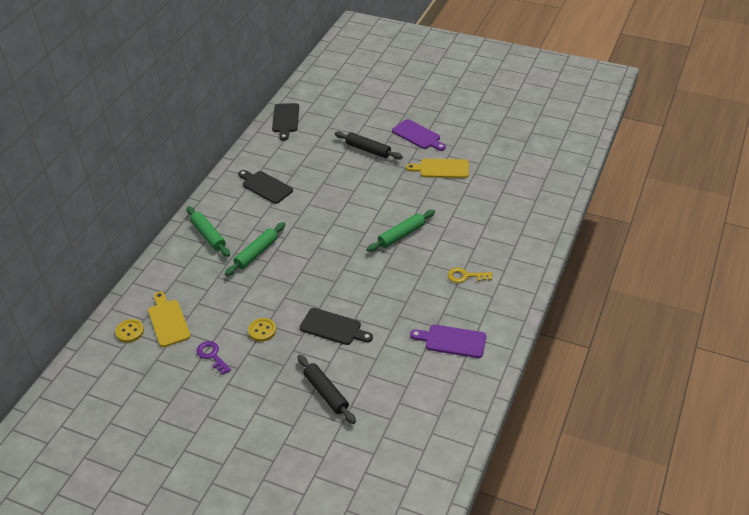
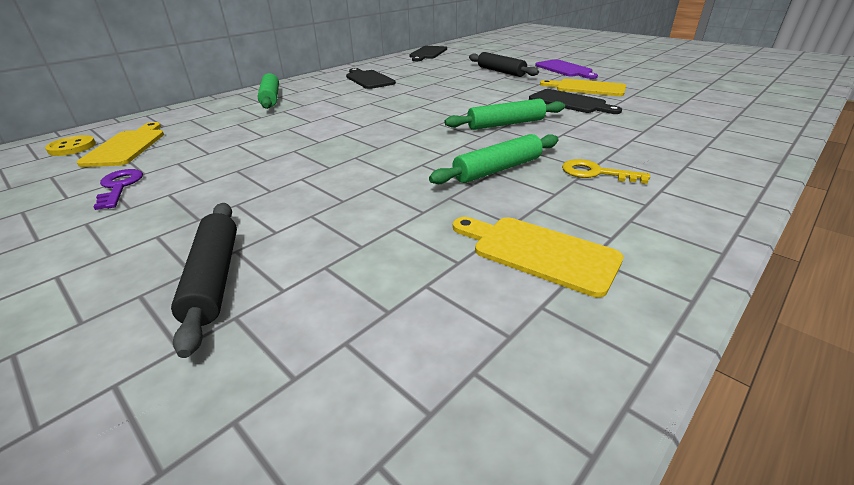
camera: 20 degrees right, 10 degrees down
(256, 253) = (305, 114): green rolling pin -> green rolling pin (497, 169)
(262, 330) = (222, 175): yellow button -> none
(333, 327) = (327, 191): black cutting board -> black cutting board (569, 102)
(452, 341) = (539, 252): purple cutting board -> yellow cutting board

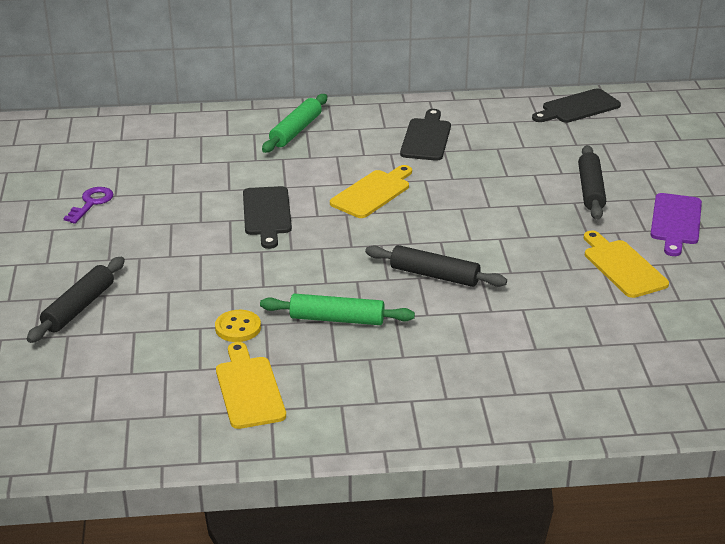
camera: 40 degrees right, 0 degrees up
(72, 147) = (95, 138): yellow button -> yellow button (238, 328)
(127, 146) = (129, 155): yellow cutting board -> yellow cutting board (373, 193)
(506, 124) = (434, 275): green rolling pin -> black rolling pin
(569, 102) = (554, 278): black cutting board -> black cutting board (266, 214)
(596, 173) = (398, 362): yellow key -> none

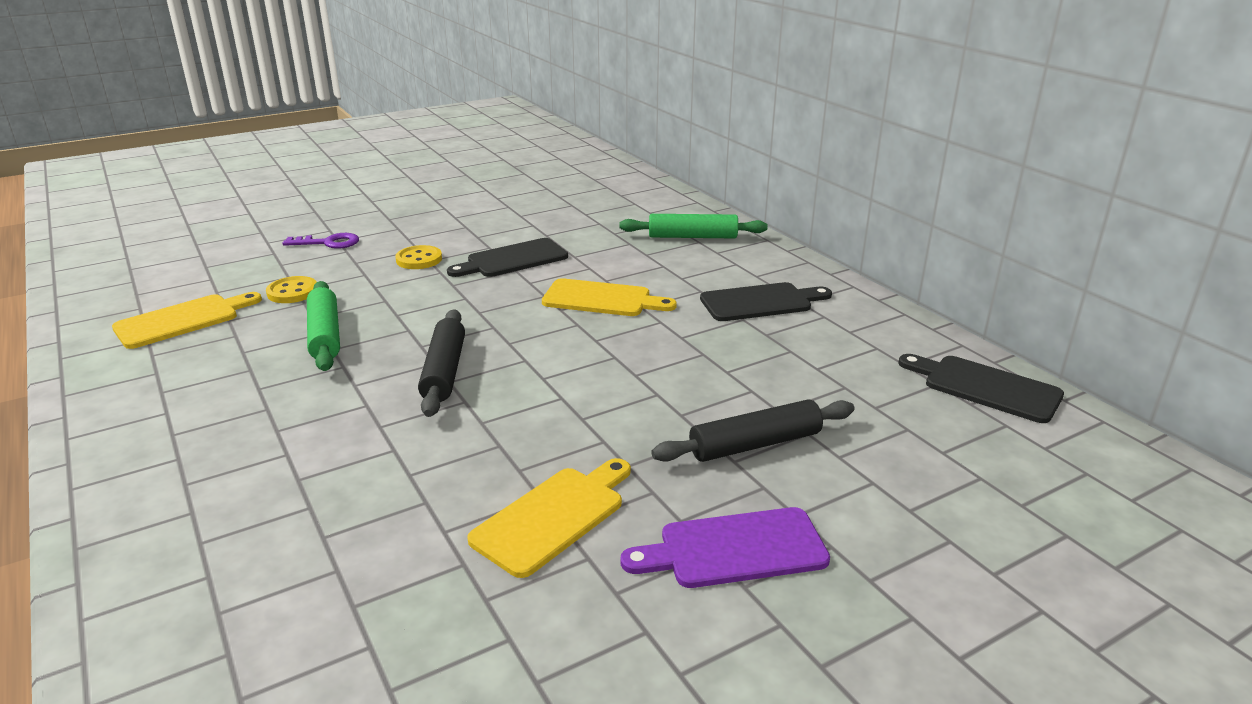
camera: 65 degrees right, 5 degrees down
(79, 308) = (305, 226): black rolling pin -> none
(91, 203) = (477, 193): purple key -> purple key (328, 243)
(225, 257) = (419, 259): none -> yellow button

